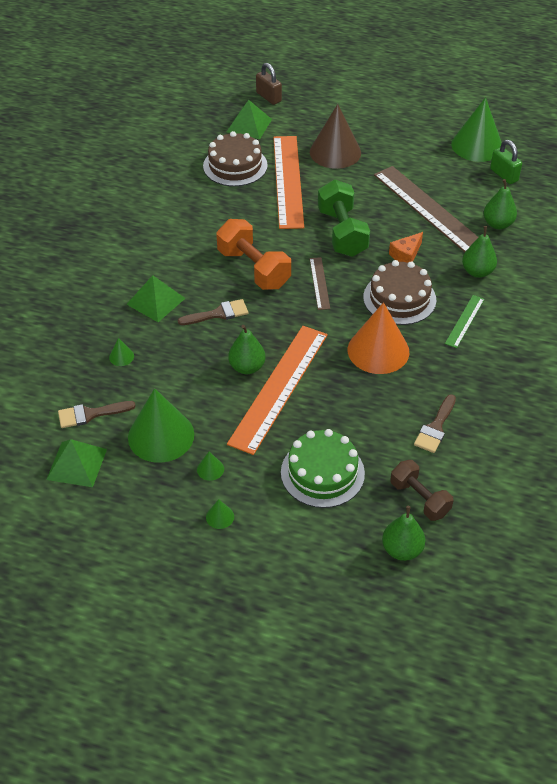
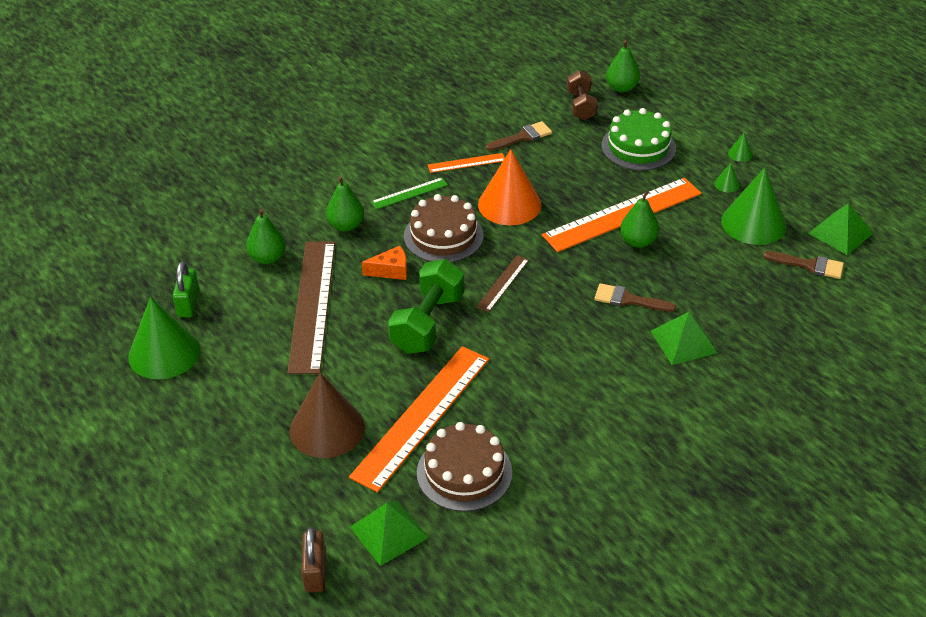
camera: 145 degrees left, 5 degrees down
(121, 356) = (752, 302): green cone -> none
(253, 269) = (555, 328): orange dumbbell -> none
(453, 373) = (466, 163): none -> orange ruler

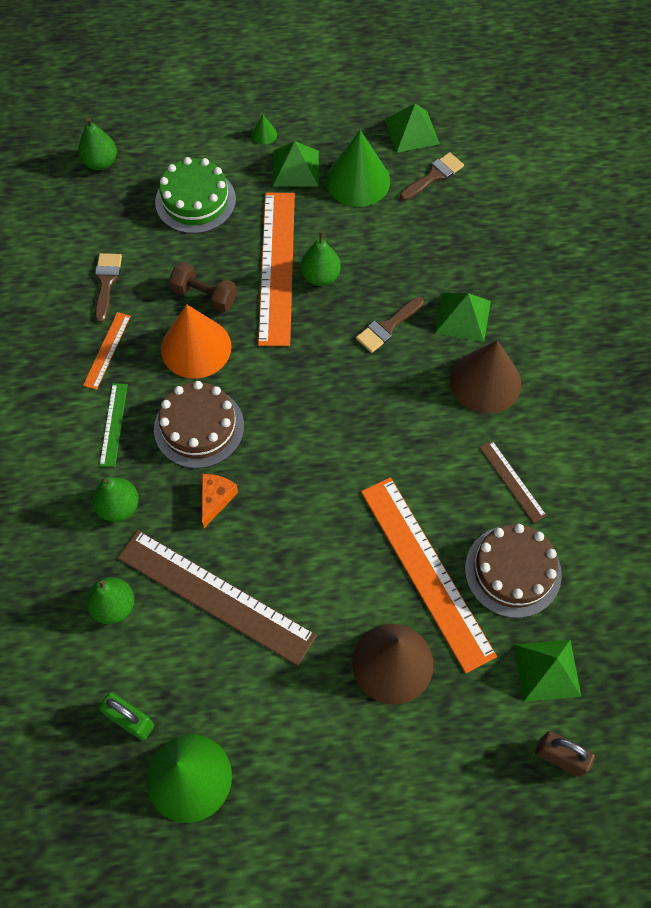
camera: 60 degrees left, 20 degrees up
(427, 323) = (310, 504): green dumbbell -> none
(503, 283) = (300, 412): brown ruler -> brown ruler (512, 481)
(581, 106) = (99, 209): brown dumbbell -> brown dumbbell (204, 296)
(632, 382) = (485, 381): none -> brown cone
(726, 184) = (295, 168): green cone -> green pyramid

